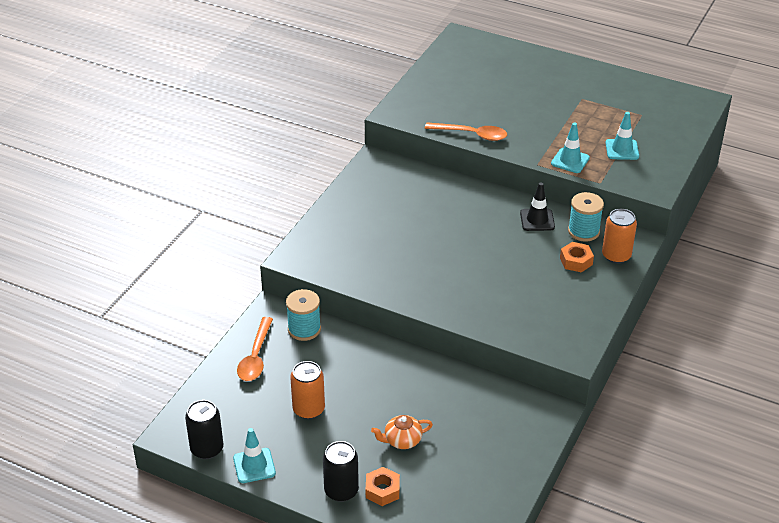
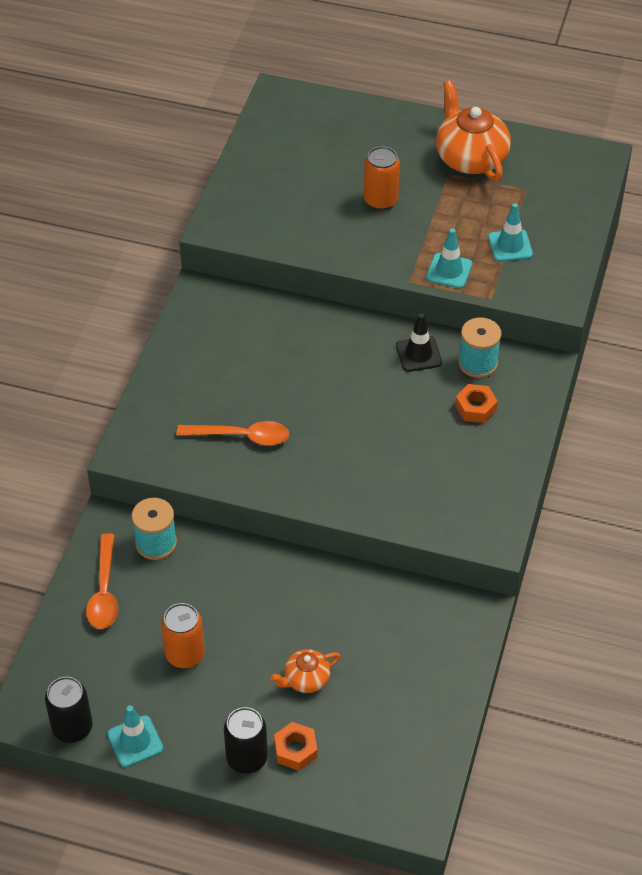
camera: 10 degrees left, 10 degrees up
(472, 135) = (320, 247): orange spoon -> orange spoon (242, 436)
(601, 90) = (470, 158): none -> orange teapot
(616, 255) = (522, 393): orange can -> orange can (380, 200)

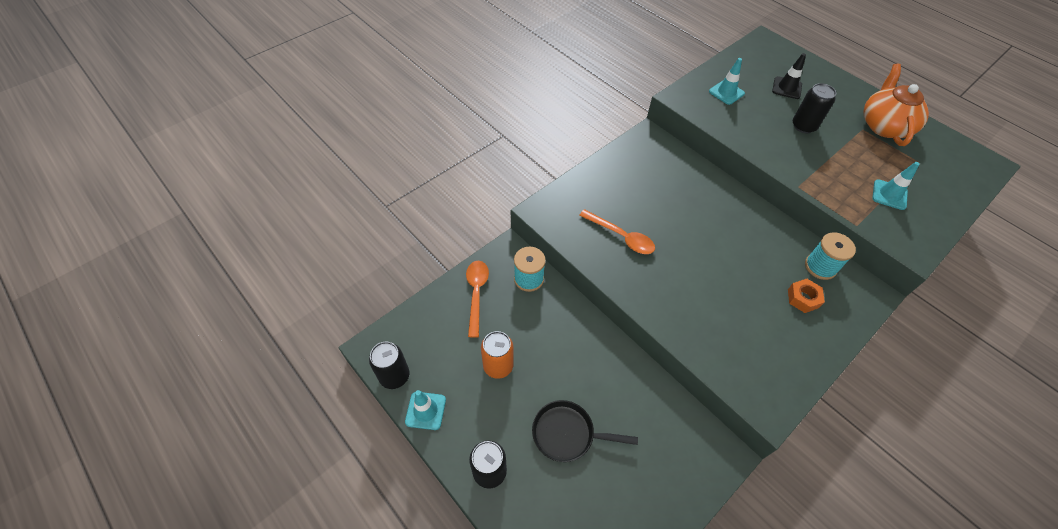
camera: 30 degrees right, 5 degrees up
(104, 591) = (476, 293): orange spoon -> orange spoon turned 150 degrees clockwise
(295, 750) = (527, 487): orange nut -> none
(306, 679) = (567, 434): orange teapot -> black pan
(380, 200) = (803, 126): orange can -> black can
(418, 354) = (777, 240): black traffic cone -> black traffic cone (786, 88)
(449, 271) = (832, 192): turquoise traffic cone -> turquoise traffic cone (726, 92)

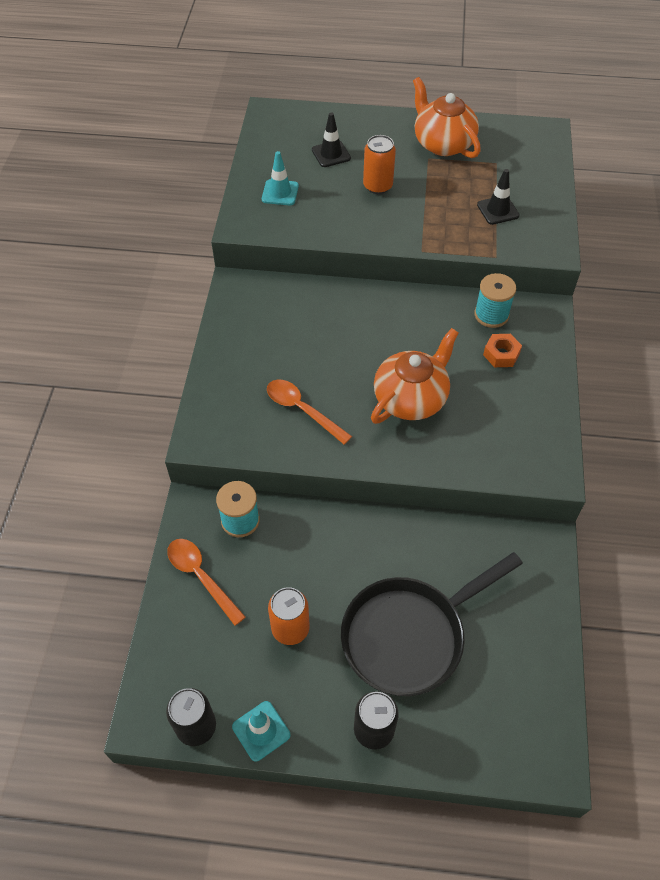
camera: 40 degrees left, 0 degrees up
(567, 434) = (410, 635): black pan -> black pan, size x1.68
(621, 237) = (302, 409): orange spoon -> orange spoon turned 135 degrees counterclockwise
(704, 281) = (411, 398): none -> orange teapot
(803, 126) = (377, 186): black can -> orange can
(889, 195) = (498, 210): turquoise traffic cone -> black traffic cone

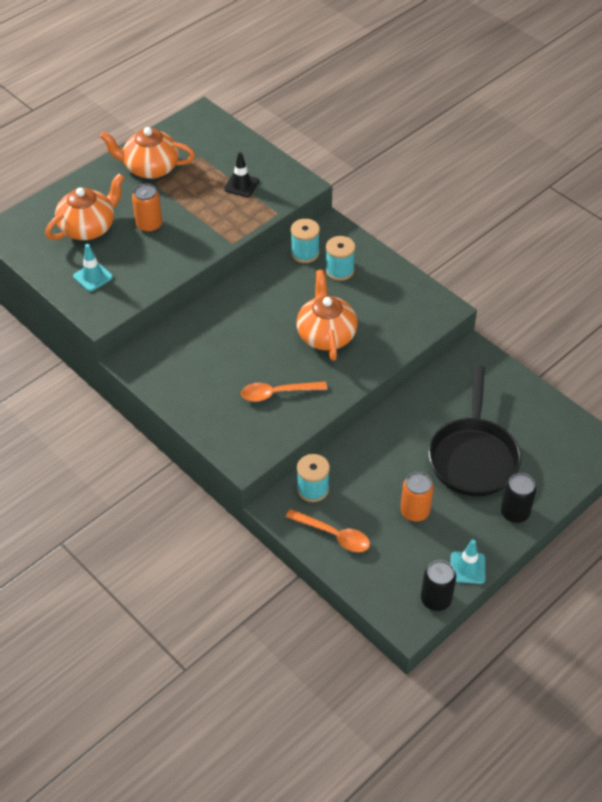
camera: 50 degrees left, 5 degrees down
(201, 576) = (334, 535): orange spoon -> orange spoon turned 150 degrees counterclockwise
(331, 154) = (88, 227): black traffic cone -> orange teapot
(501, 354) = (339, 270): orange nut -> turquoise spool

